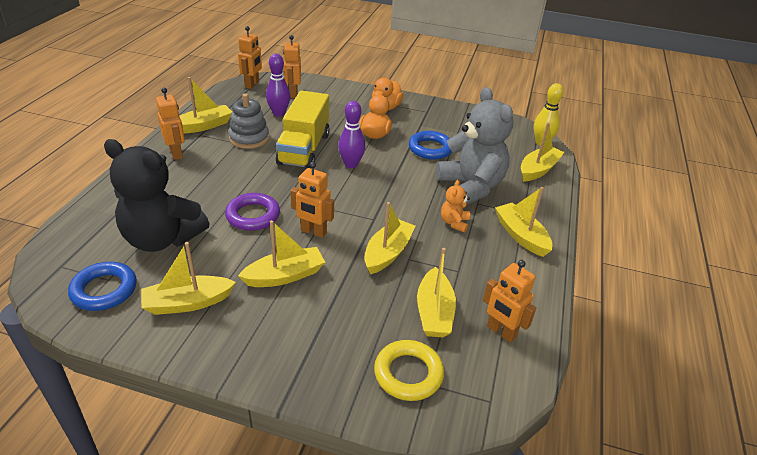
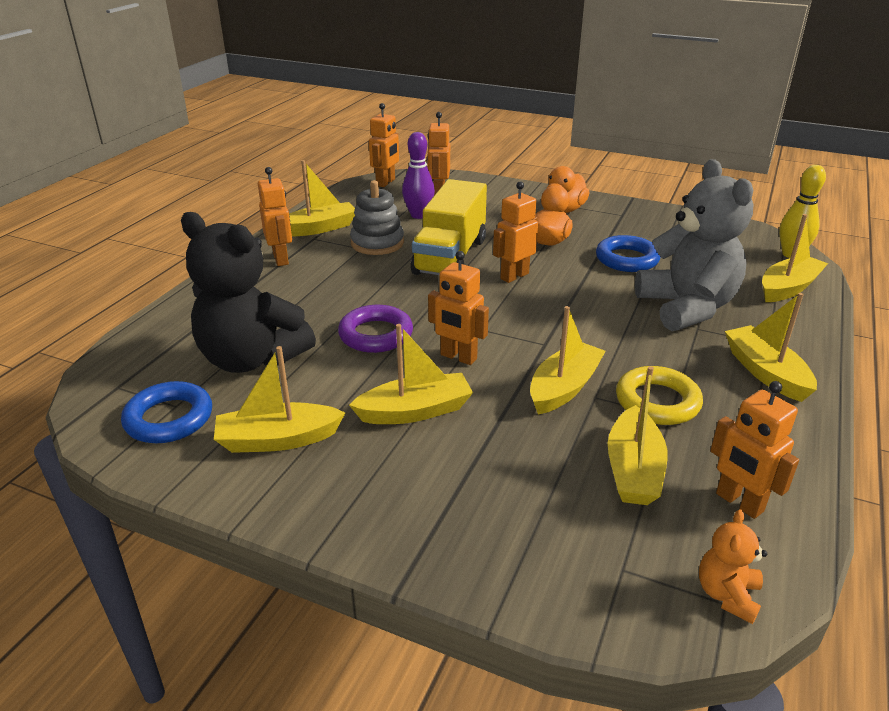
camera: 10 degrees right, 5 degrees down
(351, 164) = (514, 276): purple bowling pin -> orange robot
(408, 373) = (593, 553): yellow ring -> yellow ring (657, 401)
(454, 223) = (663, 352): orange teddy bear -> orange teddy bear (727, 595)

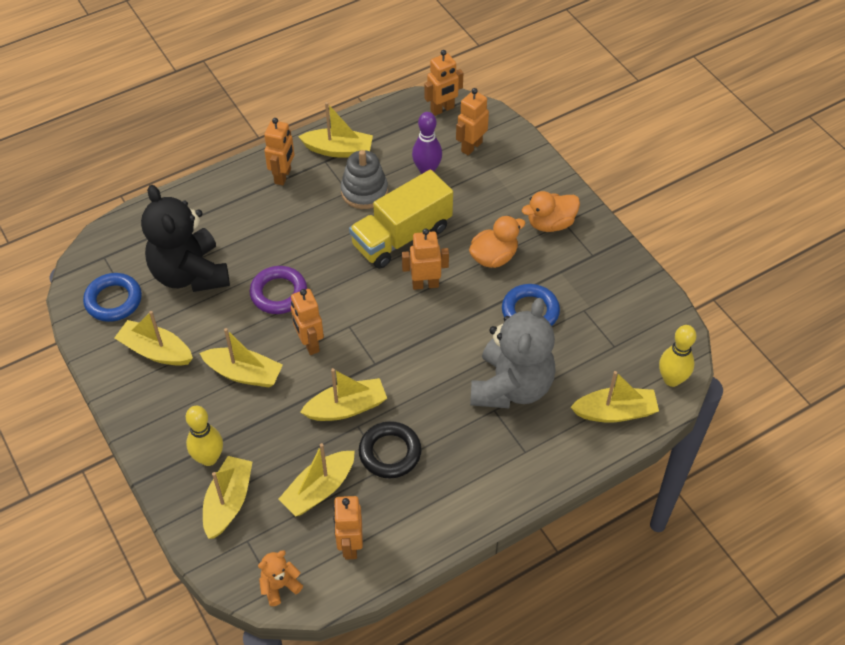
camera: 35 degrees right, 20 degrees up
(467, 509) = (209, 458): none -> yellow bowling pin
(657, 401) = (390, 453): yellow ring -> black ring
(765, 372) = (488, 473): yellow boat -> yellow boat (228, 502)

